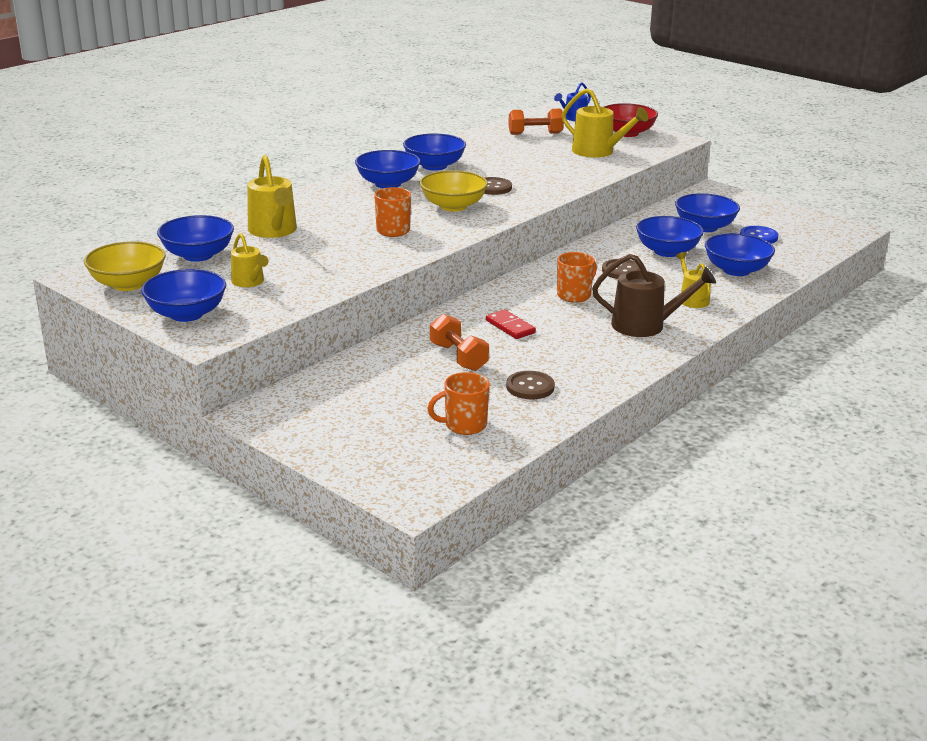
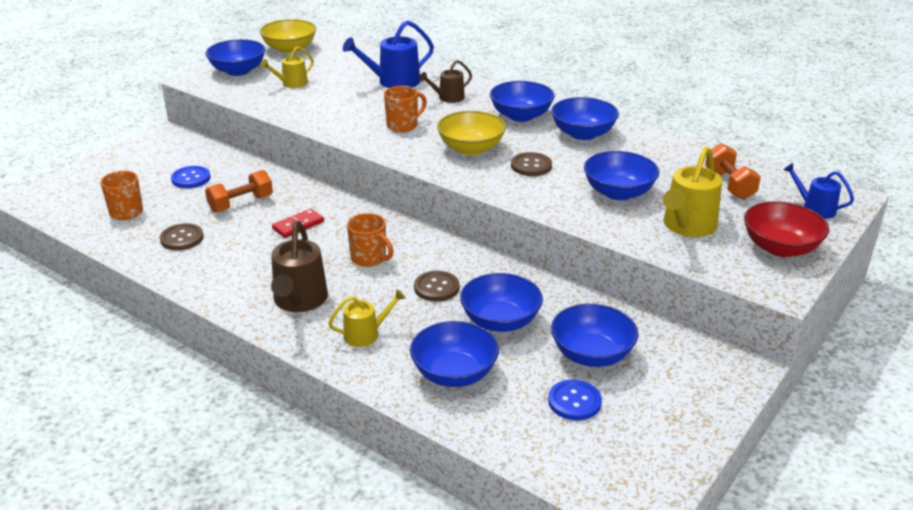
camera: 85 degrees right, 5 degrees up
(198, 255) = (341, 62): blue bowl -> blue bowl (618, 192)
(274, 231) = (394, 81): yellow watering can -> blue watering can
(331, 209) = (448, 98): none -> brown watering can
(388, 389) = (191, 178): none -> blue button

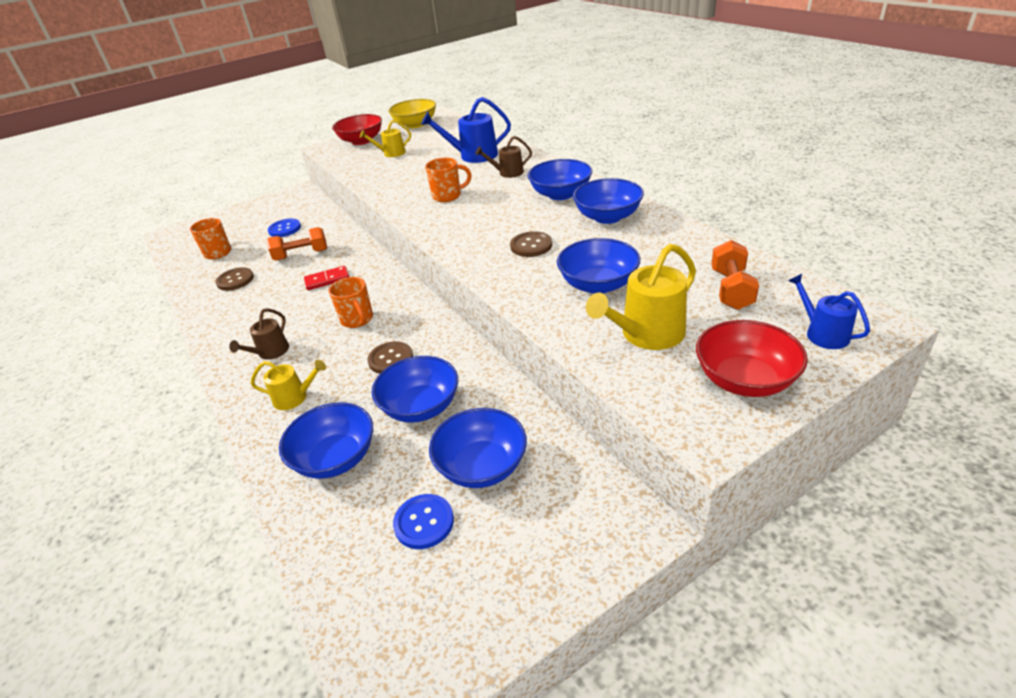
camera: 25 degrees right, 5 degrees up
(238, 71) = (361, 141): blue bowl -> red bowl
(299, 300) = (270, 352): brown watering can -> brown watering can, size x0.61
(471, 148) = (489, 223): yellow bowl -> none

